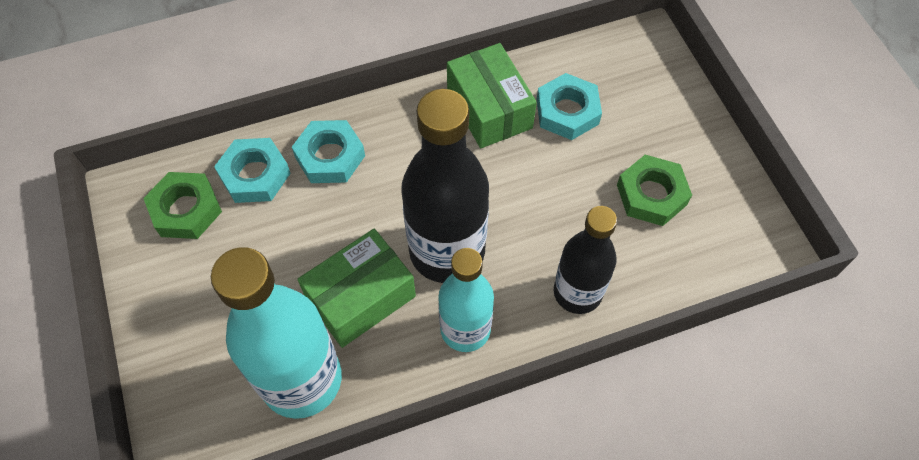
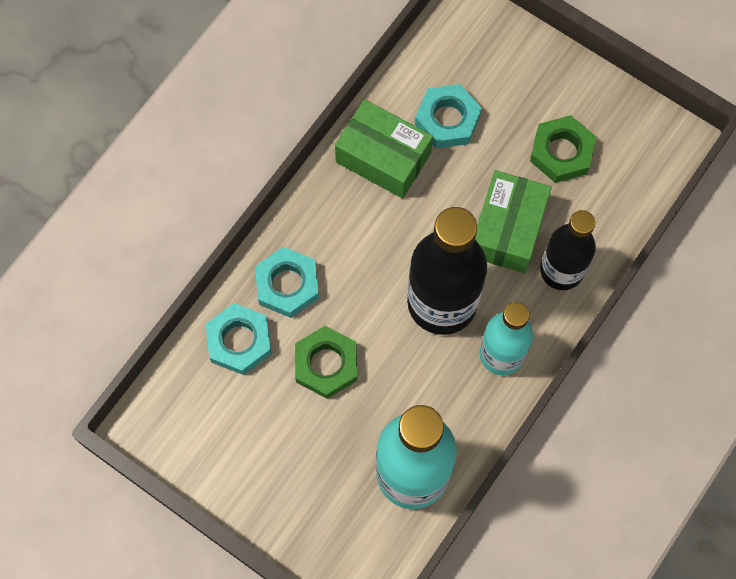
camera: 35 degrees left, 10 degrees up
(186, 209) = (209, 407): green nut -> green nut (326, 364)
(361, 297) = (406, 383): green box -> green box (507, 229)

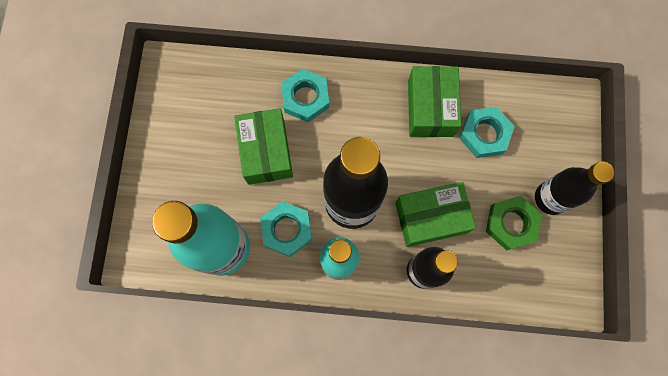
camera: 60 degrees right, 5 degrees up
(239, 341) = (251, 90): turquoise nut -> turquoise nut (287, 230)
(326, 364) = (266, 152): green nut -> green box
(556, 96) = (550, 198): none -> black bottle

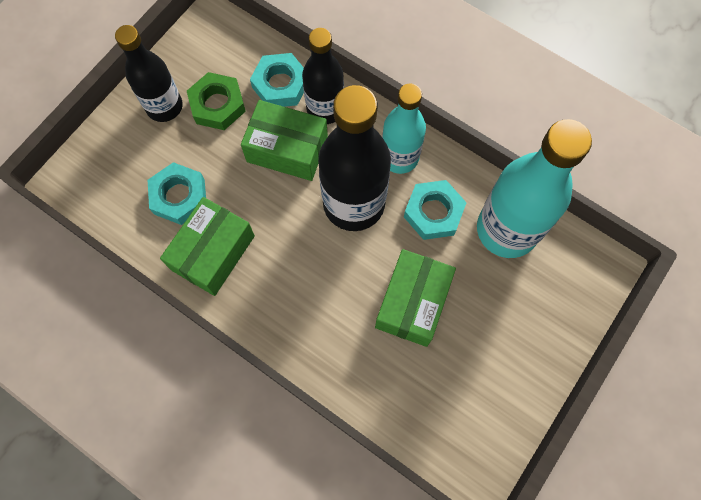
camera: 150 degrees left, 5 degrees down
(305, 98) = (337, 339): turquoise nut -> turquoise nut (280, 84)

